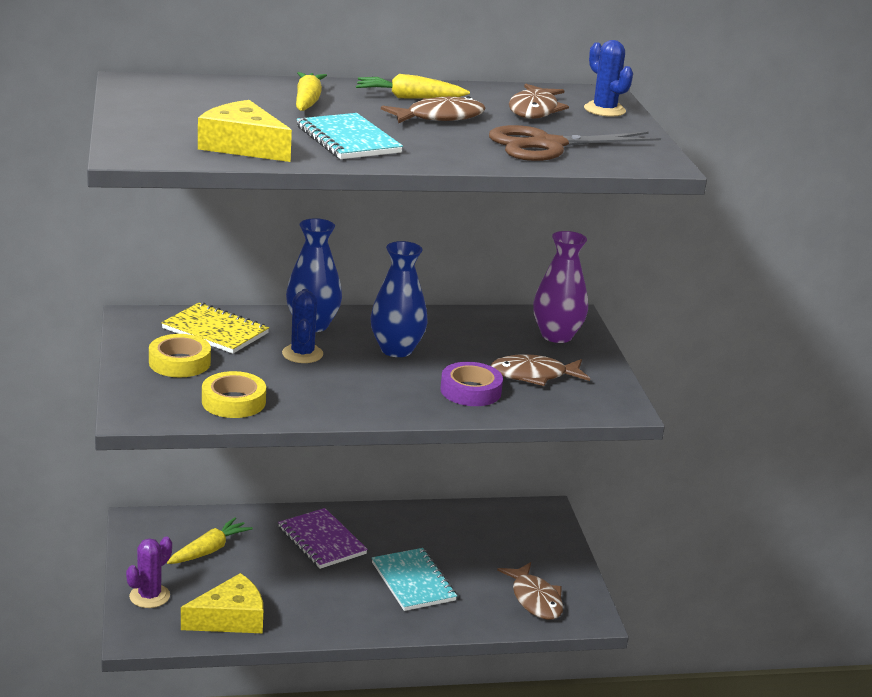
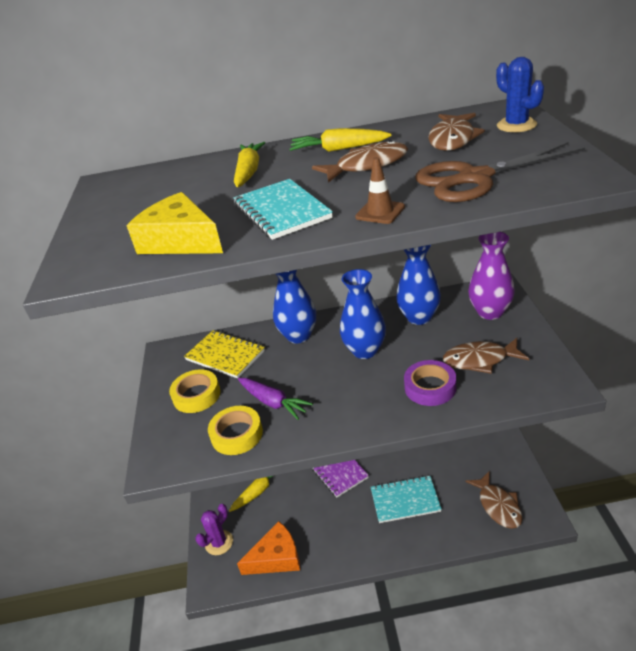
camera: 10 degrees right, 10 degrees up
(230, 618) = (276, 557): yellow cheese -> orange cheese
(279, 381) = (273, 402): none -> purple carrot
(302, 354) = (291, 368): blue cactus -> none
(413, 582) = (405, 500): turquoise notebook -> turquoise notebook turned 75 degrees counterclockwise
(449, 156) = (380, 212): none -> brown traffic cone
(468, 328) = (419, 317): none -> blue vase

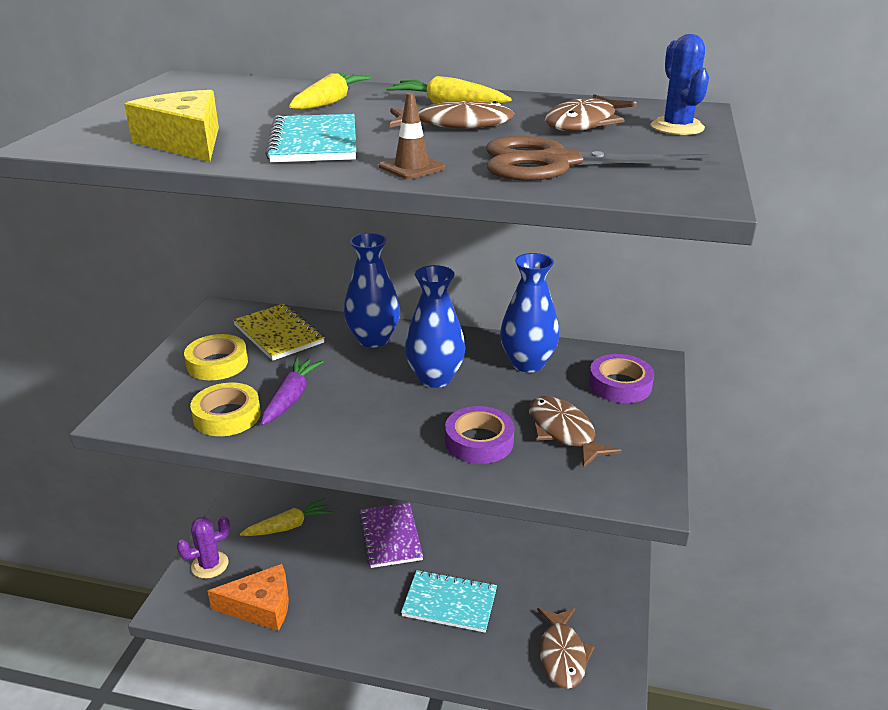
camera: 15 degrees right, 5 degrees down
(273, 402) = (291, 398): purple carrot -> purple carrot turned 135 degrees counterclockwise
(480, 360) = (563, 432): brown fish -> brown fish turned 45 degrees clockwise
(490, 312) = (620, 385): purple vase -> purple tape

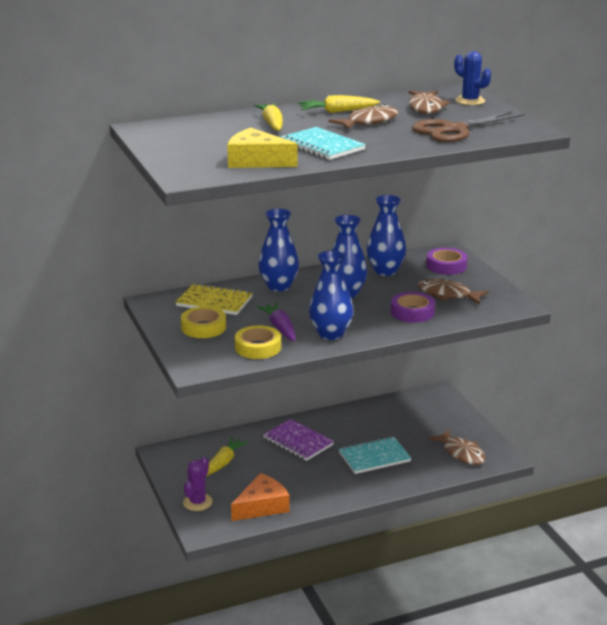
camera: 35 degrees left, 5 degrees down
(332, 432) = (330, 334): none -> blue vase
(411, 167) = (397, 147): brown traffic cone -> none

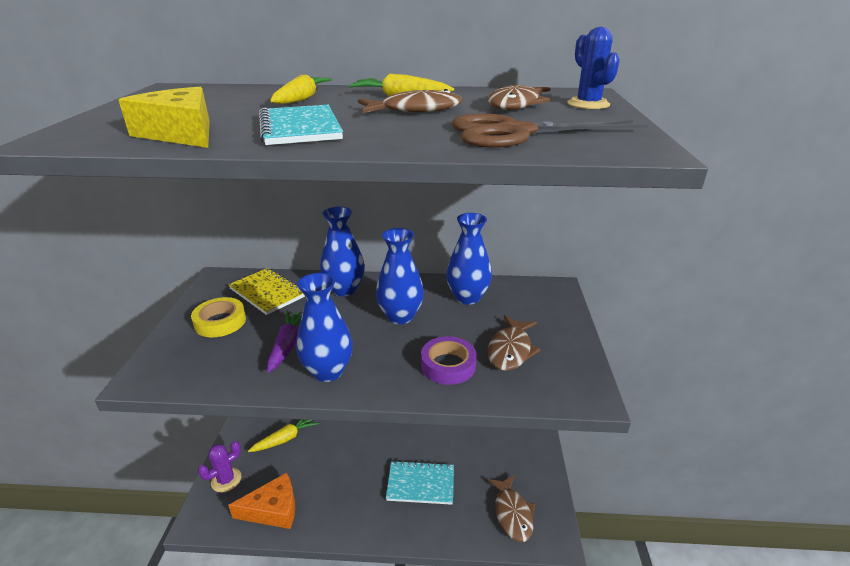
camera: 25 degrees right, 5 degrees up
(258, 347) = (235, 367): yellow tape -> none
(298, 441) = (366, 436): purple notebook -> none
(446, 266) = (540, 307): purple tape -> none
(447, 295) = (510, 350): brown fish -> brown fish turned 120 degrees counterclockwise

